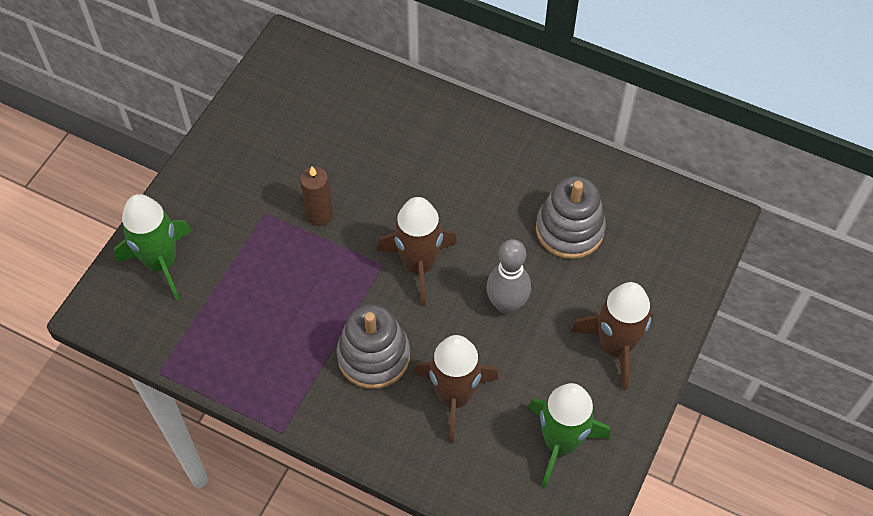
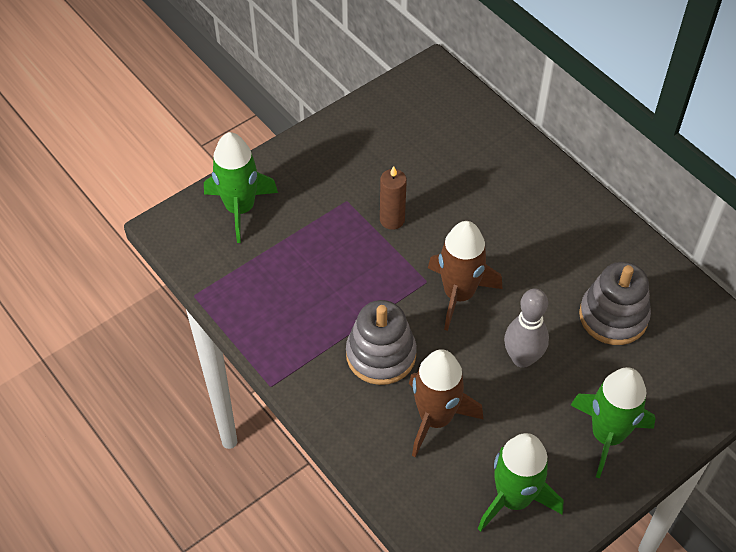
camera: 25 degrees right, 5 degrees down
(615, 346) = (607, 435): brown rocket -> green rocket

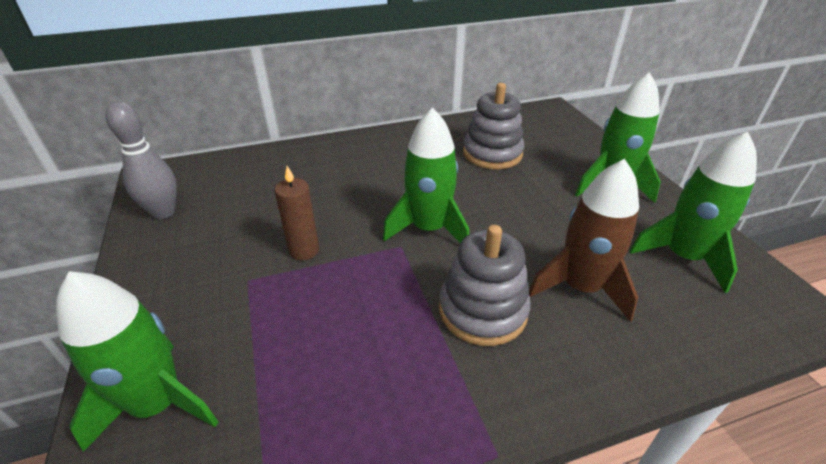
camera: 70 degrees left, 15 degrees down
(458, 294) = (428, 229): brown rocket -> green rocket
(522, 358) = (519, 209): grey bowling pin -> grey bowling pin (164, 212)

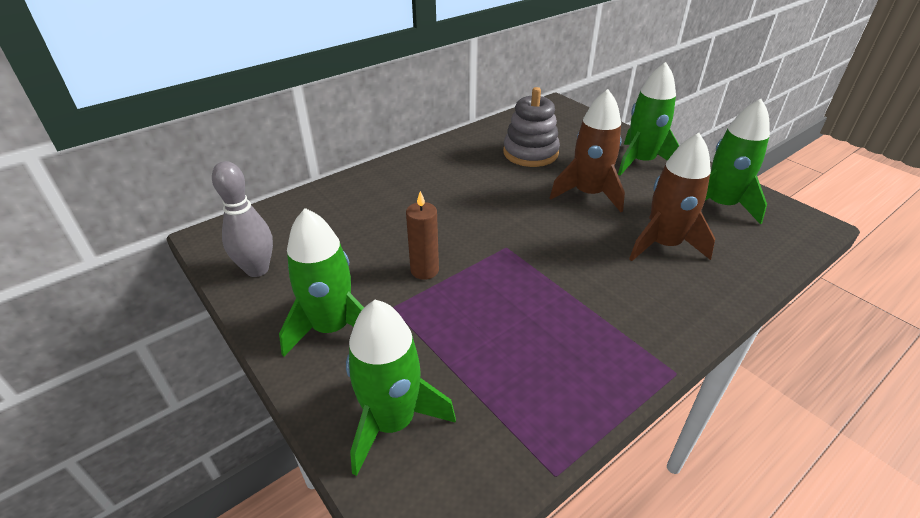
camera: 20 degrees left, 0 degrees up
(428, 229) = (519, 227): green rocket -> green rocket (331, 328)
(482, 310) = (604, 280): grey stacking toy -> none
(527, 209) = (588, 194): none -> brown rocket

